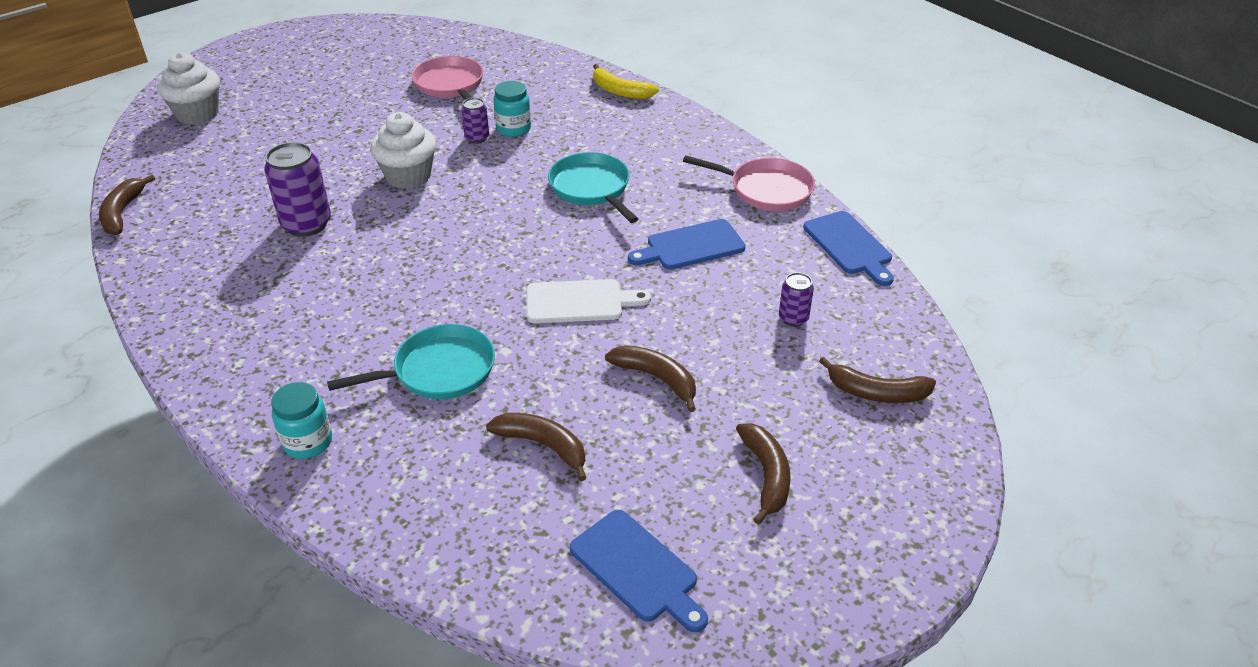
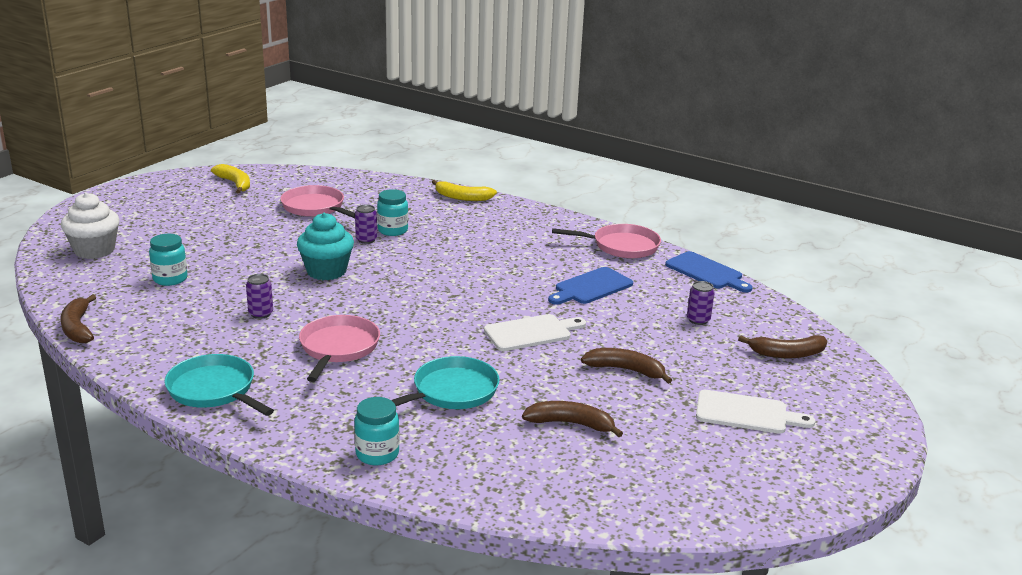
camera: 20 degrees left, 15 degrees down
(246, 162) = (170, 279): none -> turquoise jar
(306, 224) = (261, 314): purple can -> purple can, size x0.54
(356, 285) = (338, 348): none -> pink pan
(387, 42) = (235, 184): none -> yellow banana
(408, 176) = (326, 271): white cupcake -> turquoise cupcake
(591, 188) = (486, 261): turquoise pan -> turquoise pan (214, 390)
(637, 569) = (696, 483): blue cutting board -> none
(766, 475) = (746, 413): brown banana -> white cutting board

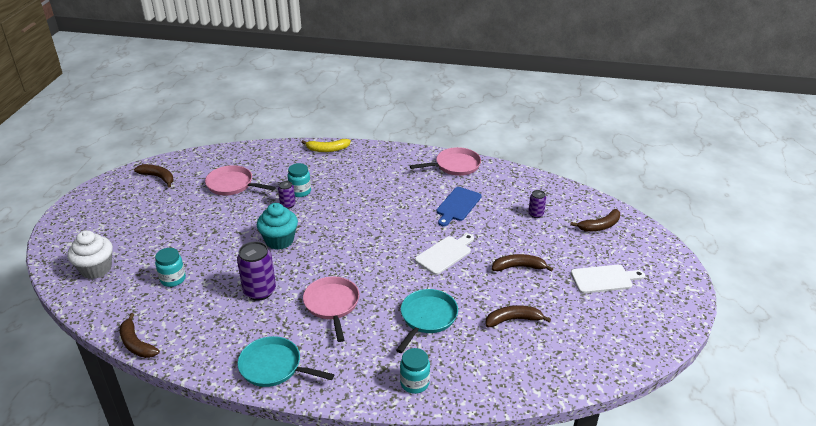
camera: 20 degrees left, 10 degrees up
(235, 184) = (158, 177): yellow banana -> brown banana
(261, 314) = (260, 291): purple can -> purple can, size x1.86
(706, 272) = (517, 173): blue cutting board -> none

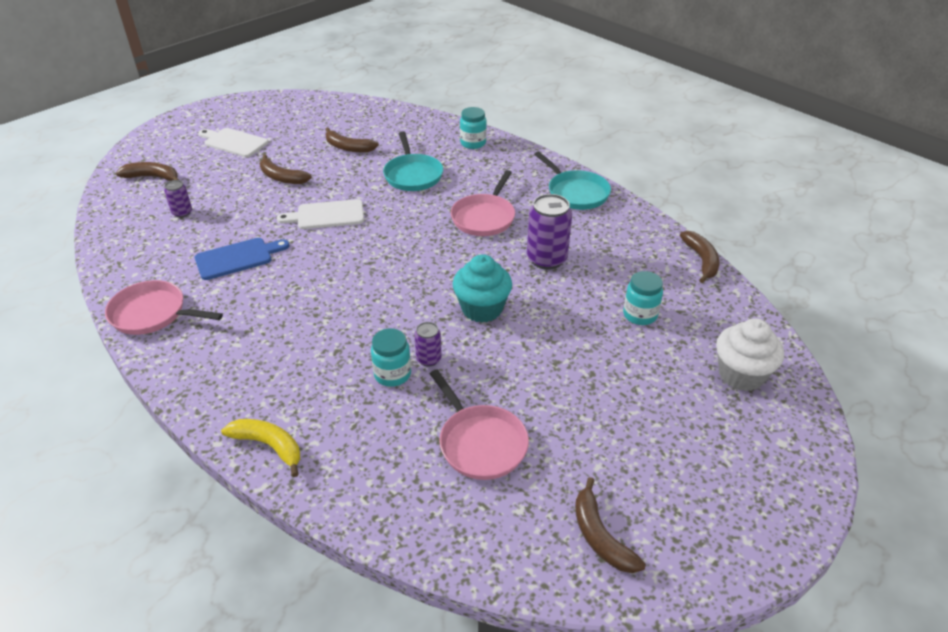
camera: 145 degrees left, 5 degrees up
(427, 318) = (413, 175): turquoise pan -> turquoise pan turned 75 degrees counterclockwise

